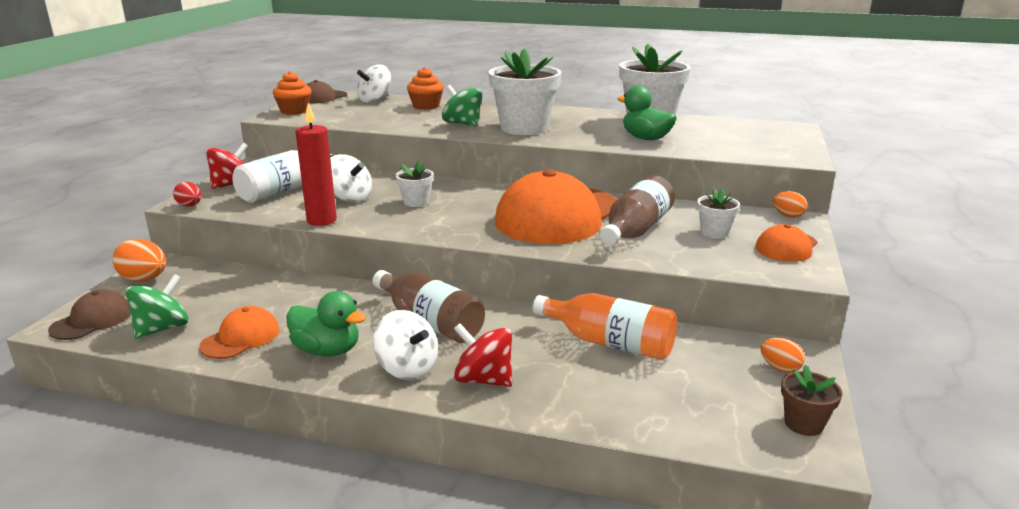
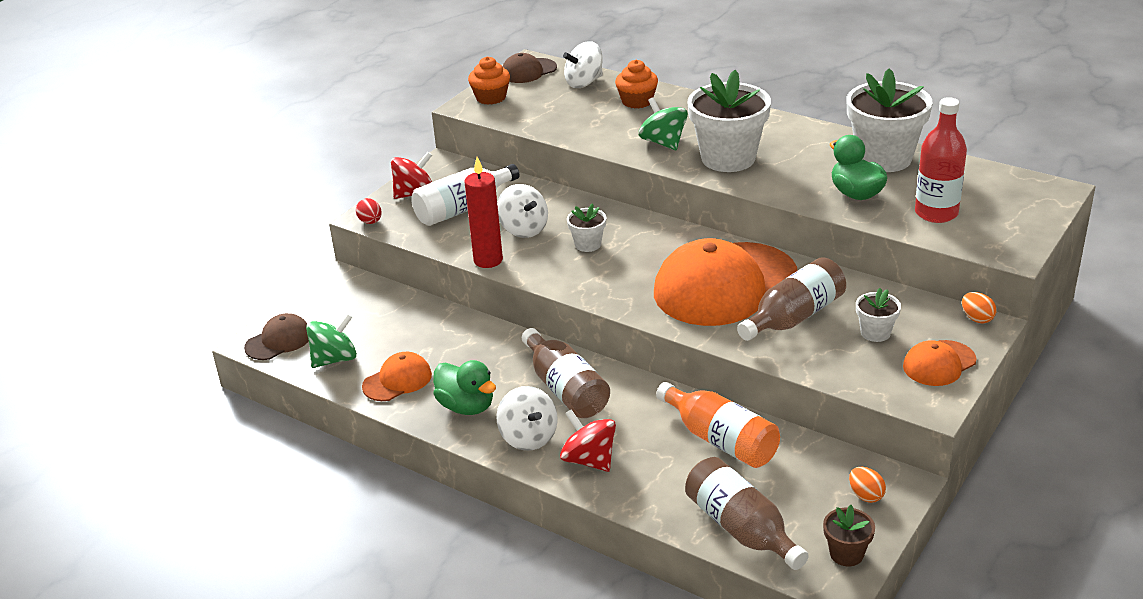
camera: 20 degrees right, 10 degrees up
(144, 279) = (325, 297): orange egg -> none
(681, 418) = (741, 528): none -> brown bottle
(719, 143) = (936, 213): none -> red bottle

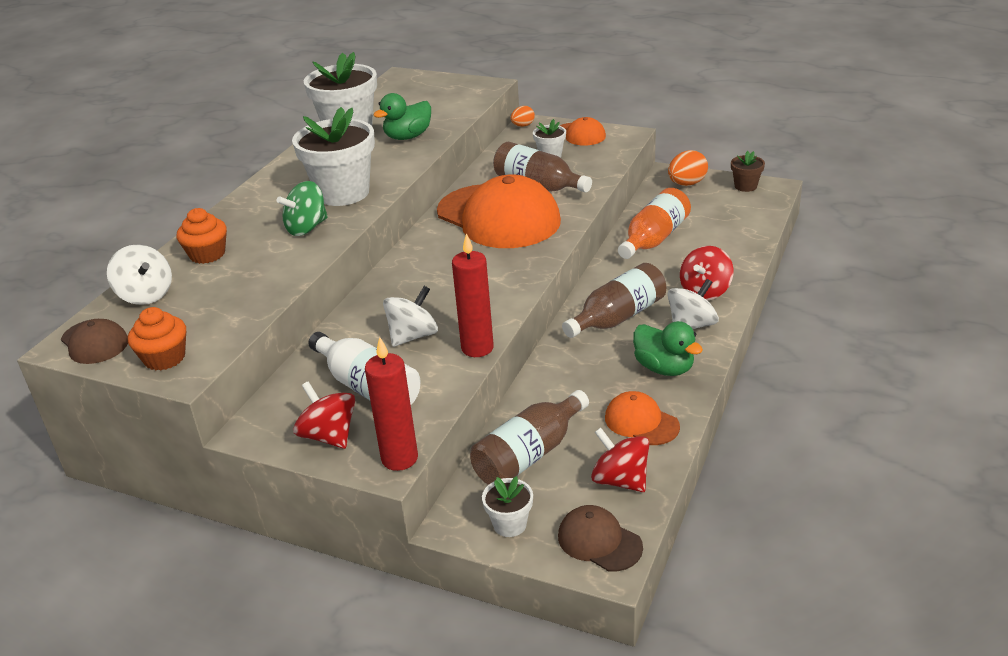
camera: 100 degrees left, 0 degrees up
(334, 359) = (620, 480): green spinning top -> red spinning top
(370, 222) = (399, 458): red egg -> red candle
(466, 406) = (664, 368): green duck -> green duck turned 105 degrees clockwise
(588, 244) = (440, 292): white flower pot -> white flower pot (509, 524)
(741, 528) = (744, 222): brown bottle -> brown bottle (528, 455)
(866, 495) = (686, 184): orange egg -> orange egg, size x1.61
(936, 213) = (436, 109): red bottle -> none

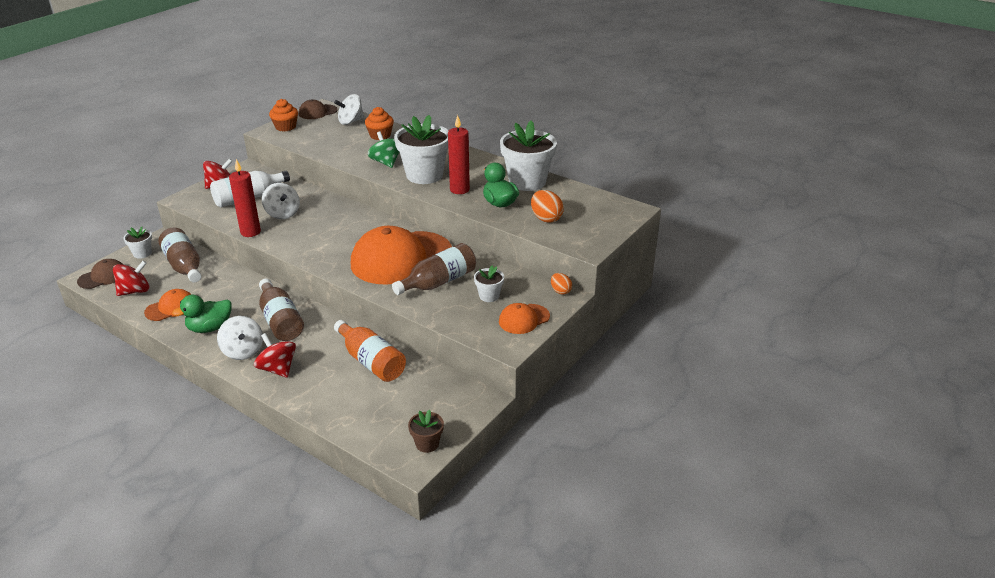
camera: 100 degrees right, 0 degrees up
(399, 458) = (184, 202): red candle -> red candle (459, 190)
(686, 184) = (455, 405): orange egg -> orange egg (546, 218)

